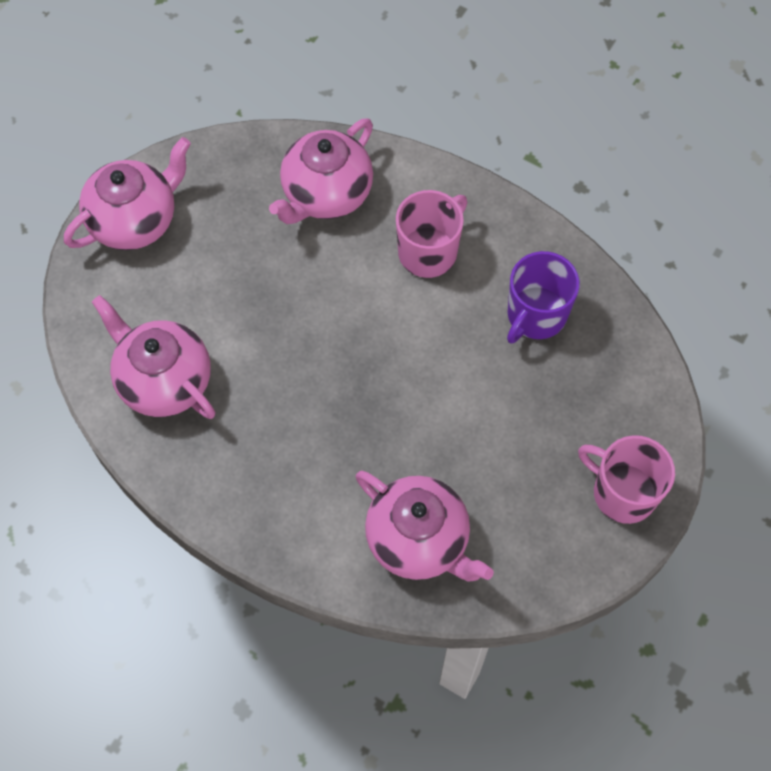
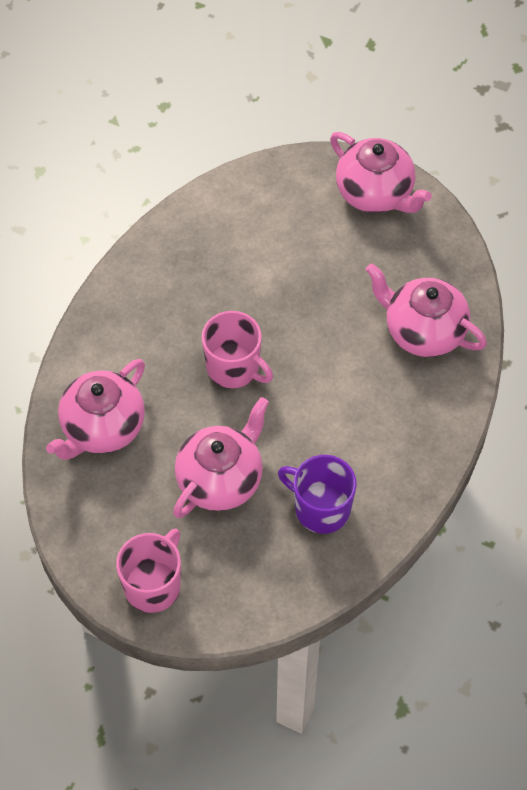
camera: 85 degrees right, 5 degrees down
(164, 380) = (229, 233): pink teapot -> pink teapot (221, 479)
(429, 252) = (375, 417): pink mug -> pink mug (234, 367)

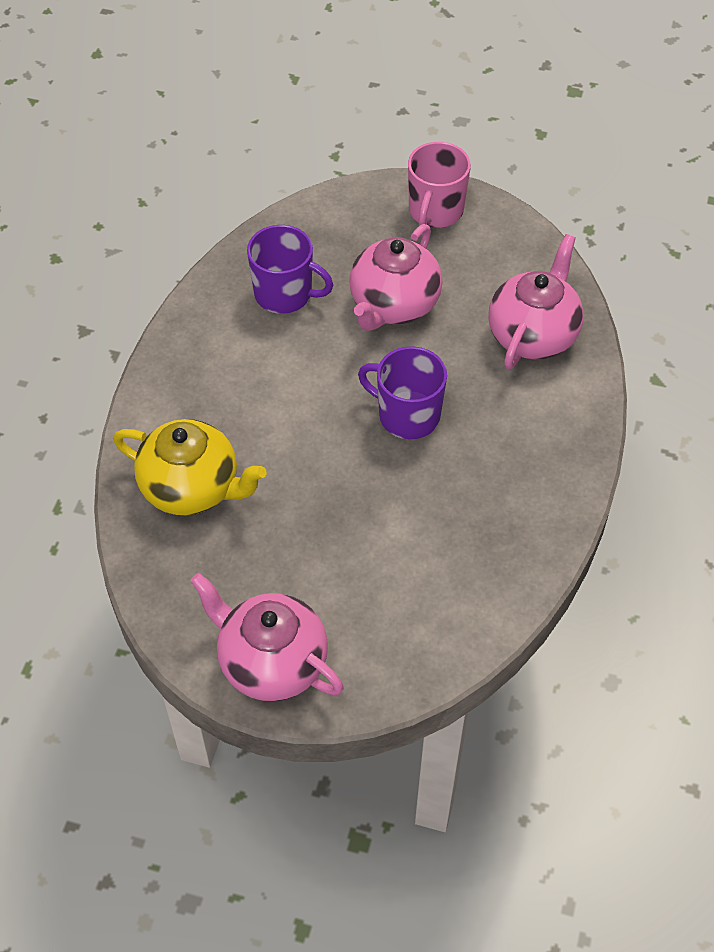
camera: 170 degrees right, 5 degrees down
(234, 367) = (407, 415): pink mug -> purple mug
(423, 331) = (192, 488): pink teapot -> yellow teapot

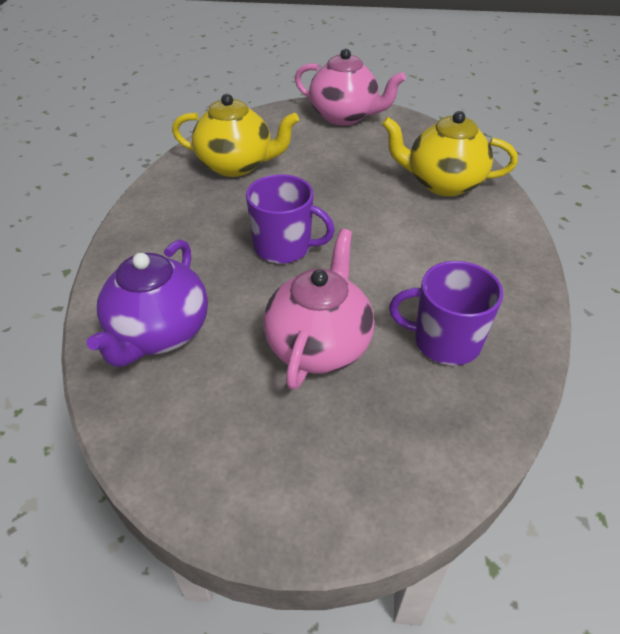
camera: 170 degrees right, 10 degrees down
(435, 211) = (289, 490): pink mug -> none
(450, 564) = (236, 165): none -> yellow teapot
(533, 335) = (159, 333): pink teapot -> purple teapot

